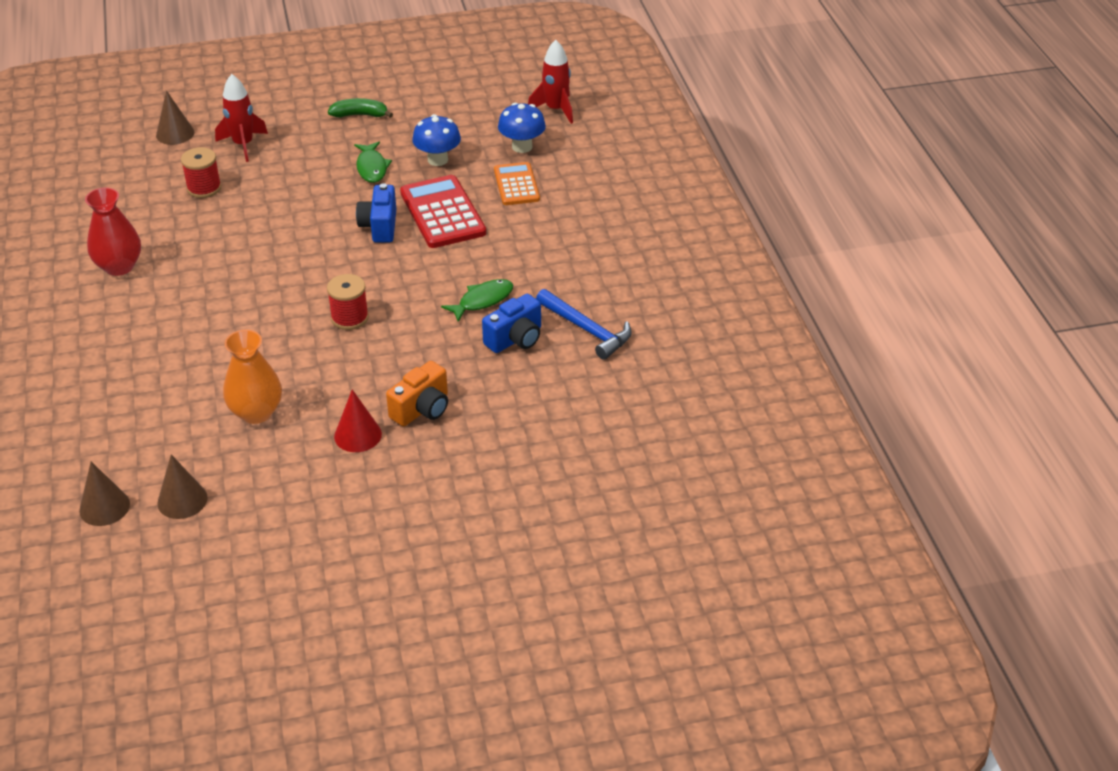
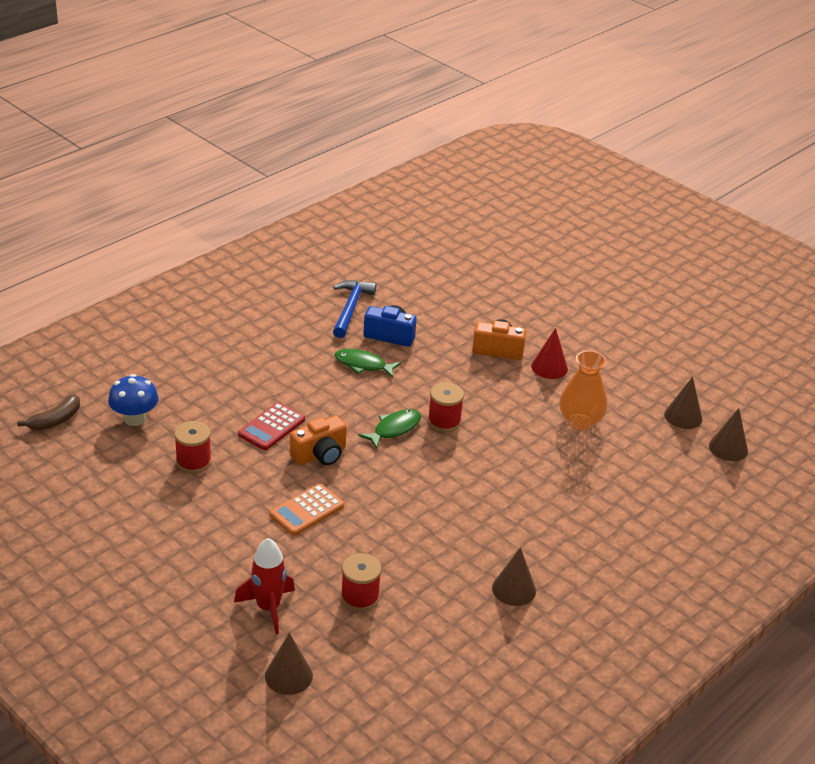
camera: 125 degrees left, 5 degrees down
(119, 266) = (514, 589): red vase -> brown cone
(360, 115) = (153, 547): green banana -> none
(372, 168) = (238, 498): green fish -> green fish (394, 429)
(379, 226) = (320, 455): blue camera -> orange camera
(437, 160) = (193, 461): blue mushroom -> red spool
(442, 213) = (271, 427): red calculator -> red calculator, size x0.64
(516, 185) = (197, 401): orange calculator -> orange calculator (307, 510)
(555, 110) = (55, 420): red rocket -> brown banana

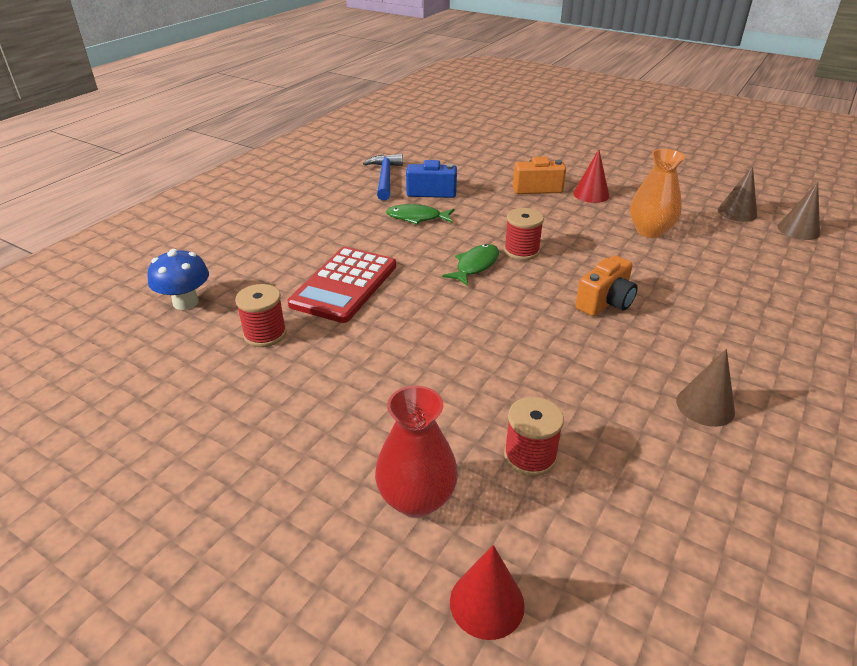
camera: 10 degrees left, 0 degrees up
(55, 420) = (89, 319): brown banana -> none
(268, 608) = (416, 499): red rocket -> red vase
(271, 427) = (344, 285): red calculator -> red calculator, size x1.57
(288, 675) = (487, 603): brown cone -> red cone
(307, 510) = (417, 363): orange calculator -> none
(320, 455) = (408, 302): orange camera -> orange camera (605, 302)

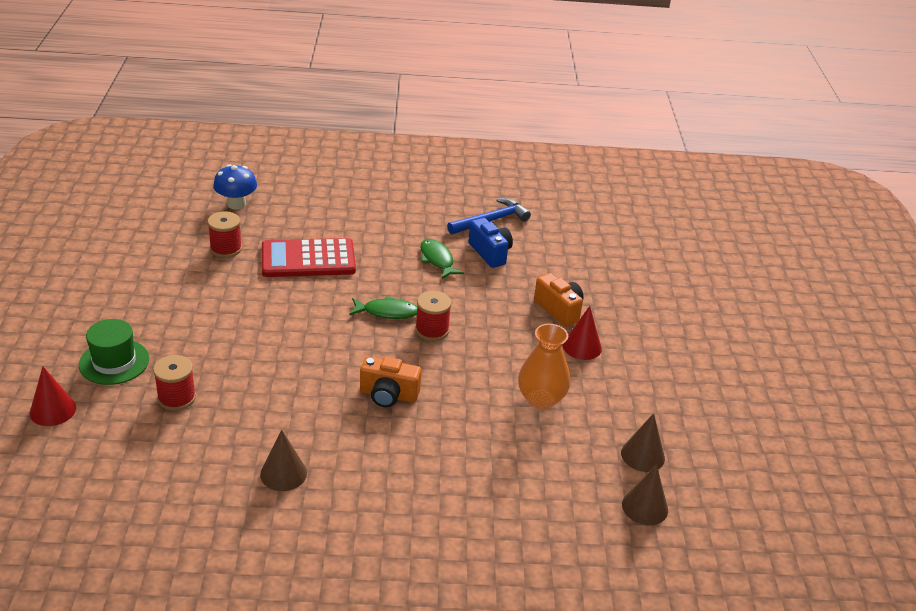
camera: 55 degrees right, 0 degrees up
(416, 499) = (114, 362): red vase -> green hat

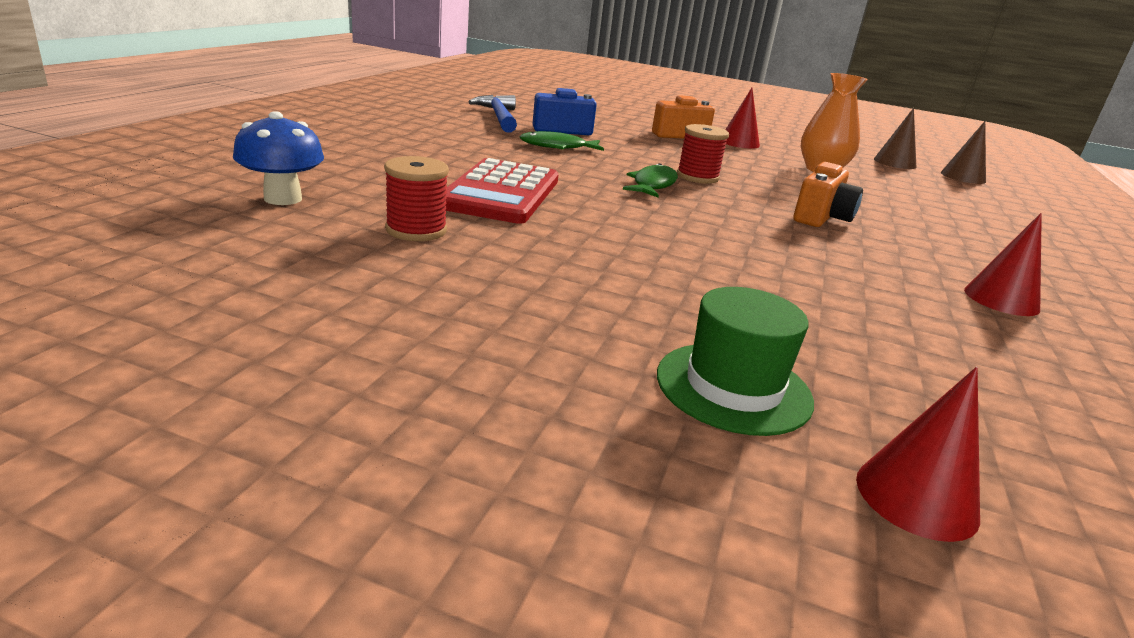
camera: 70 degrees left, 10 degrees down
(176, 398) = (846, 343): red spool -> none
(283, 473) = (1001, 299): brown cone -> red cone

